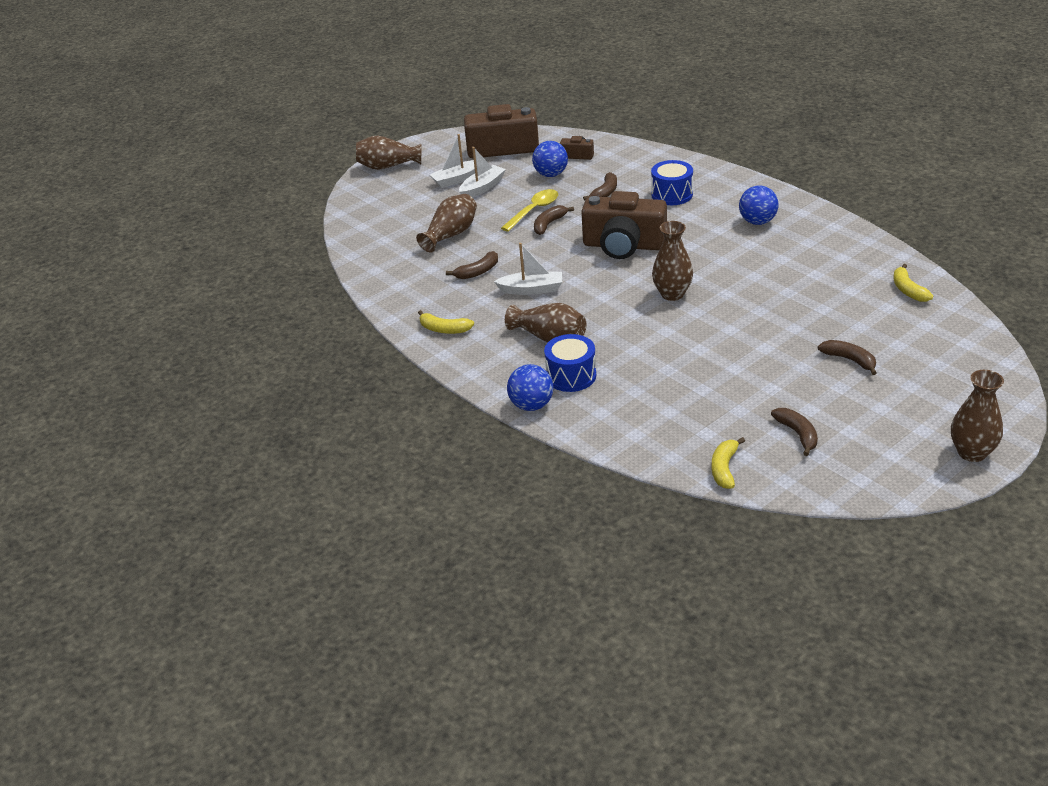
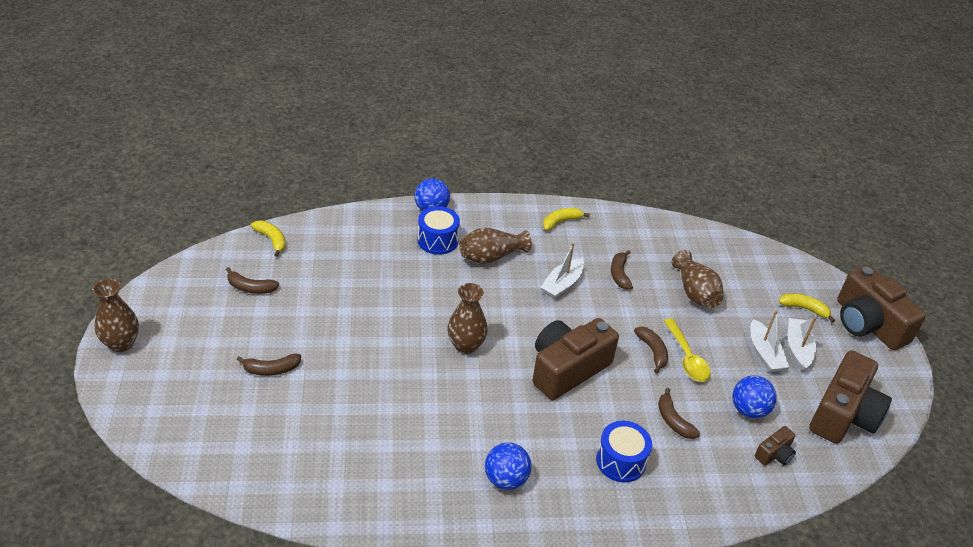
camera: 120 degrees right, 5 degrees up
(388, 166) = (868, 324): brown vase -> brown camera
(908, 290) = (290, 480): yellow banana -> yellow banana (804, 309)

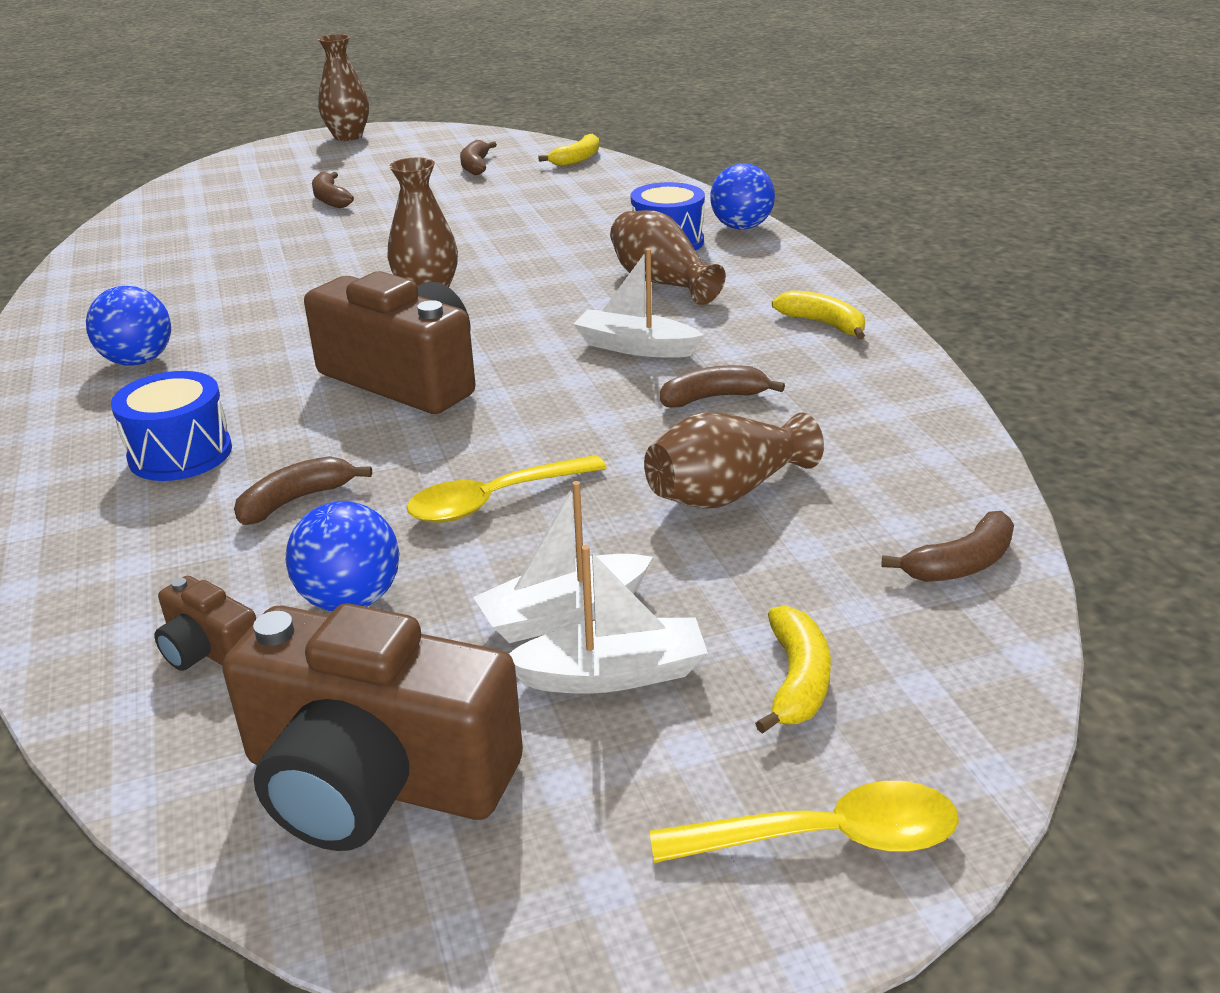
camera: 80 degrees right, 10 degrees down
(652, 351) = (494, 457): brown banana -> brown banana (961, 564)
(868, 324) = (825, 838): brown camera -> yellow spoon

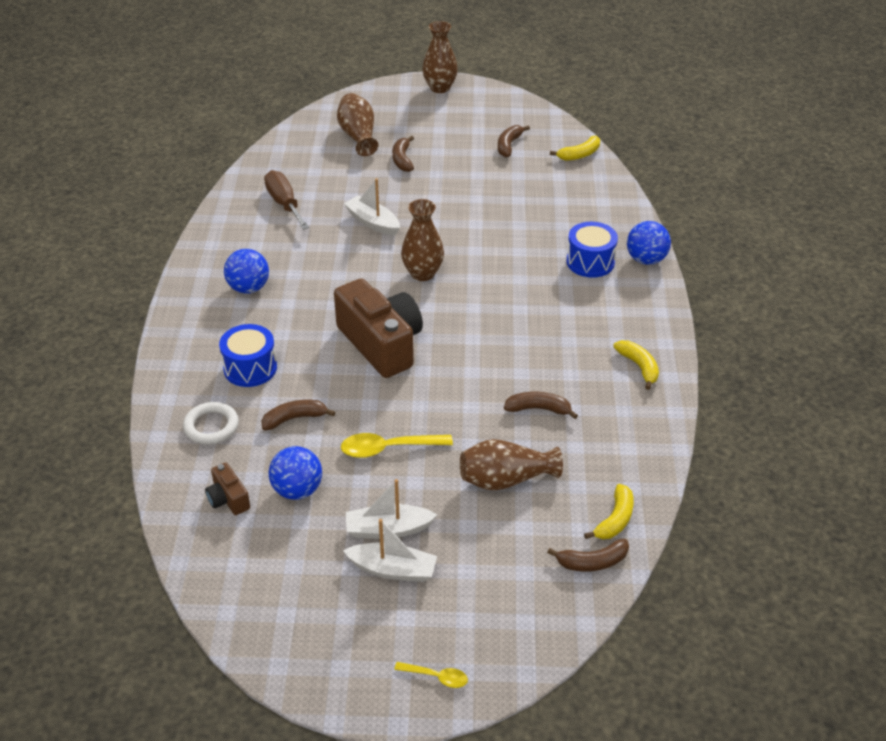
camera: 20 degrees right, 10 degrees up
(131, 548) = (211, 426): none -> white ring
(164, 266) = (284, 204): none -> brown screwdriver
(375, 779) = (272, 588): brown camera -> none
(635, 347) = (518, 355): white boat -> white boat (373, 222)
(661, 282) = (565, 301): brown vase -> brown vase (358, 136)
(797, 680) = (471, 600): yellow banana -> yellow banana (615, 520)
(825, 838) = (436, 677): yellow spoon -> yellow spoon, size x0.57

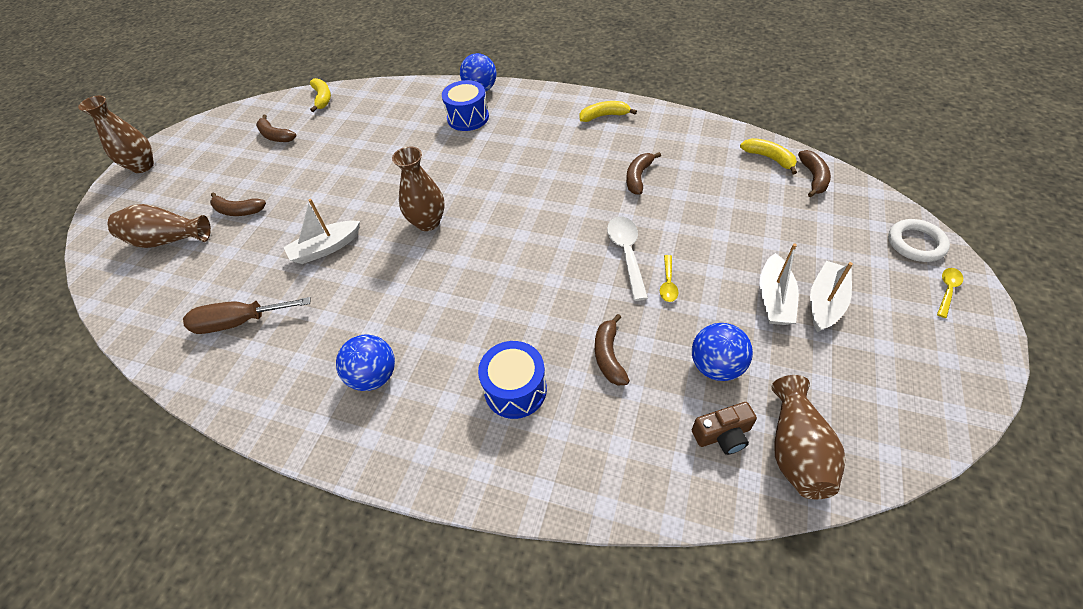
camera: 70 degrees left, 10 degrees up
(211, 426) = (603, 441): white ring -> white ring (915, 243)
(381, 344) = (518, 268): brown camera -> none
(388, 448) = (668, 283): yellow spoon -> yellow spoon, size x0.57
(420, 414) = (626, 254): none -> white spoon
(506, 479) = (719, 210): brown vase -> brown vase (796, 449)

